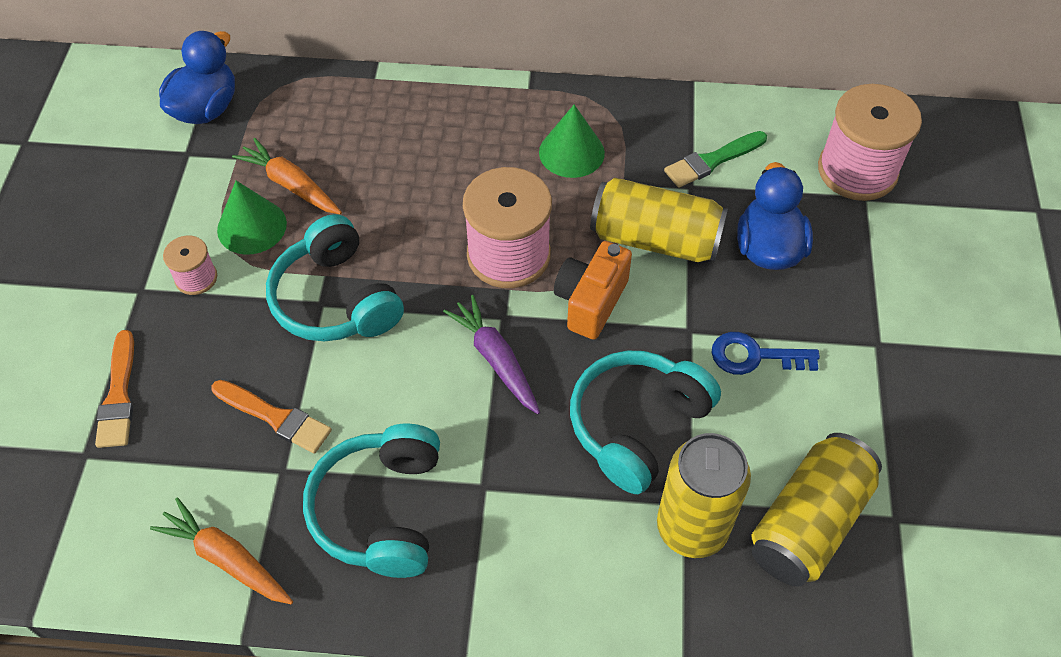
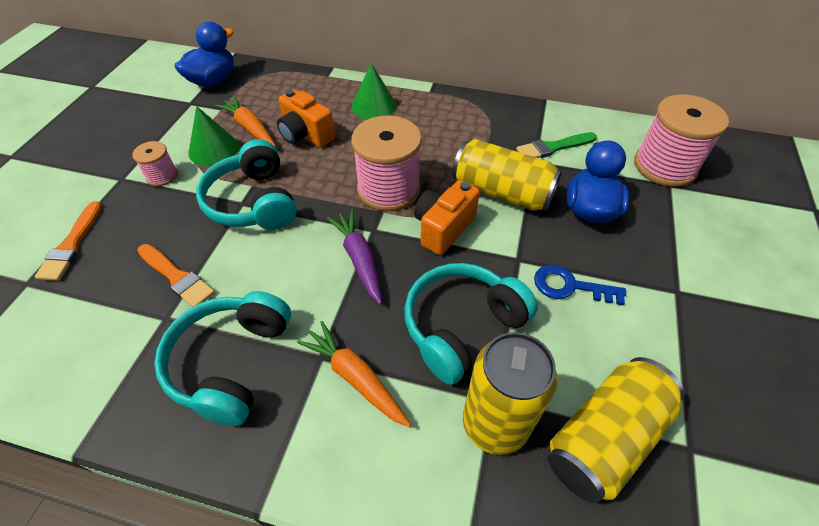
camera: 10 degrees right, 5 degrees down
(226, 558) = (91, 382): orange carrot -> orange carrot (355, 377)
(373, 186) = (306, 135): none -> orange camera
(571, 152) = (450, 131): green cone -> green cone (374, 106)

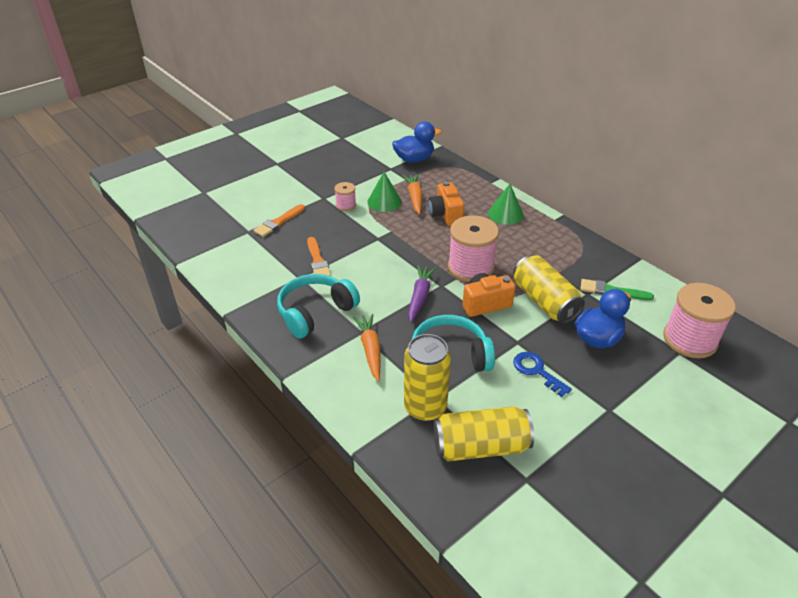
camera: 35 degrees right, 10 degrees down
(253, 202) = (385, 240): turquoise headphones -> none

